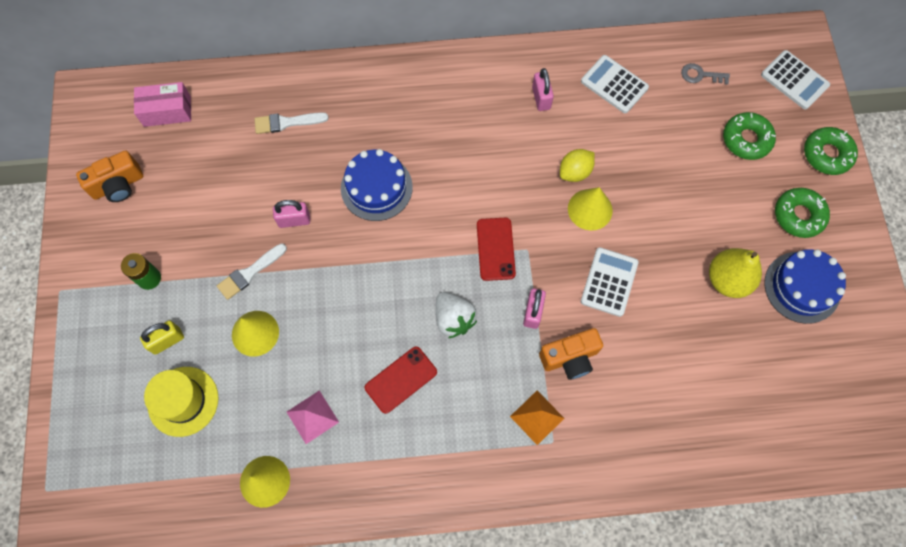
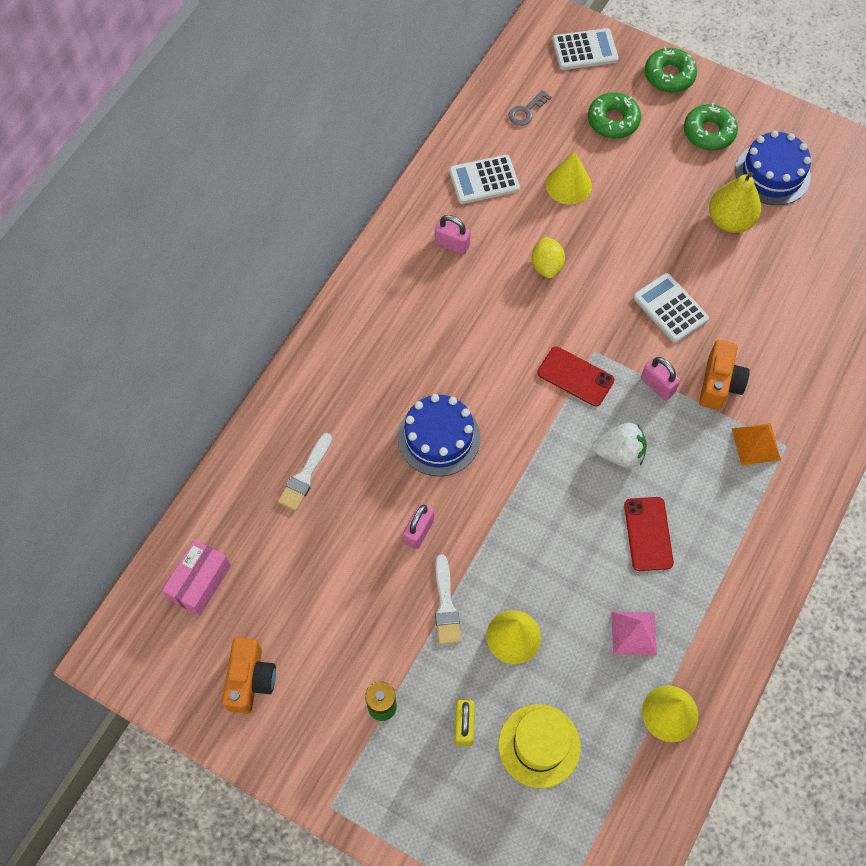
camera: 55 degrees left, 5 degrees down
(590, 209) = (591, 278): yellow cone -> yellow cone (568, 185)

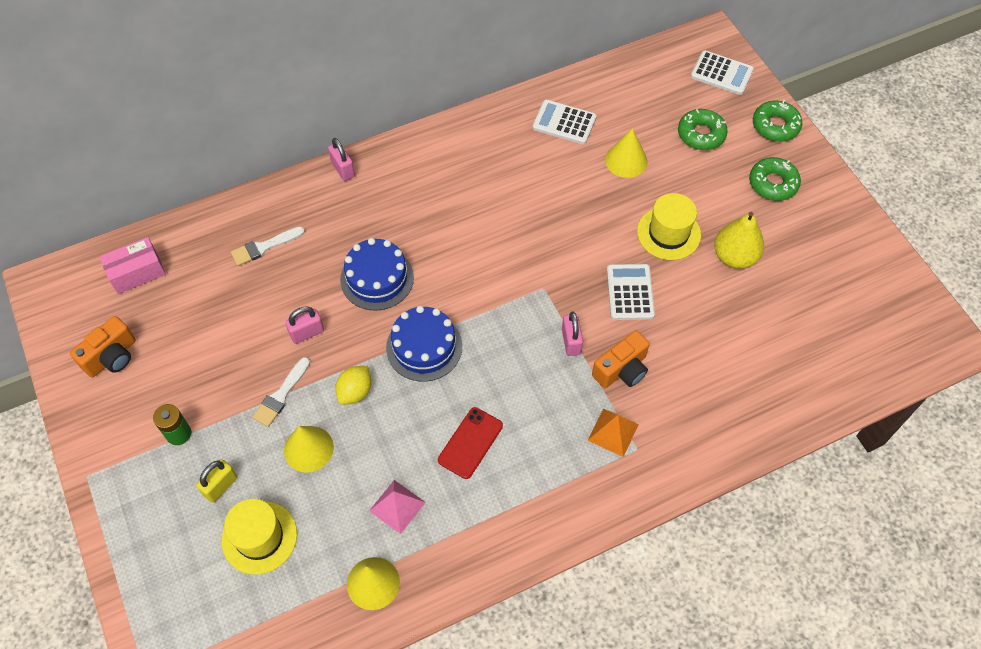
camera: 35 degrees right, 5 degrees down
(452, 244) = (502, 153): pink padlock -> pink padlock (343, 169)
(526, 111) = (638, 92): grey key -> none
(546, 266) = (559, 207): yellow lemon -> yellow lemon (355, 392)
(575, 376) = (513, 297): red phone -> none
(619, 453) = (499, 371): white strawberry -> none
(659, 232) = (668, 233): none -> yellow hat
(772, 174) = (801, 242): blue cake -> blue cake (424, 347)

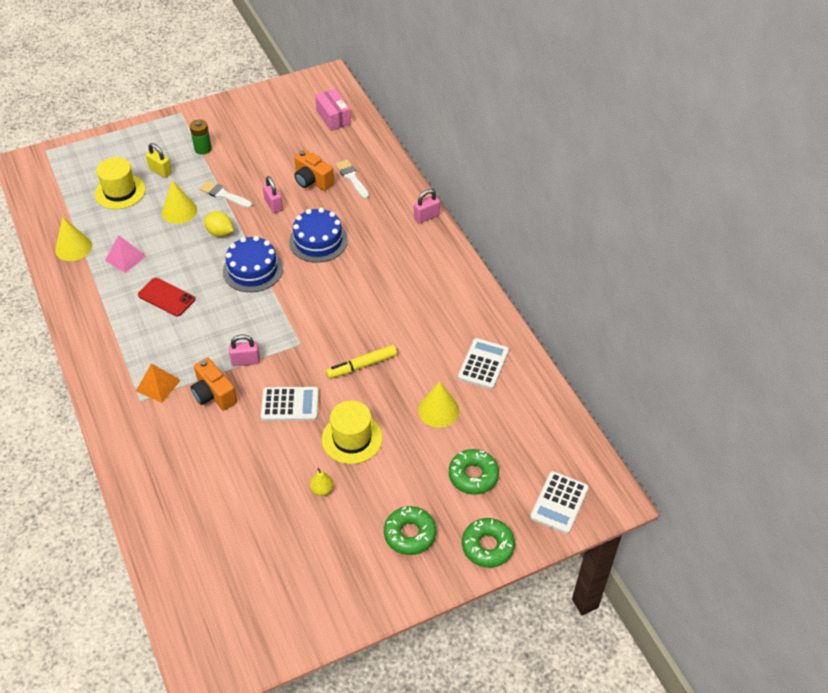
camera: 90 degrees right, 10 degrees down
(112, 357) = (266, 113): orange camera -> orange camera (312, 181)
(572, 227) = (362, 365): none -> yellow marker
(734, 257) = (322, 490): yellow pear -> yellow pear, size x0.50

